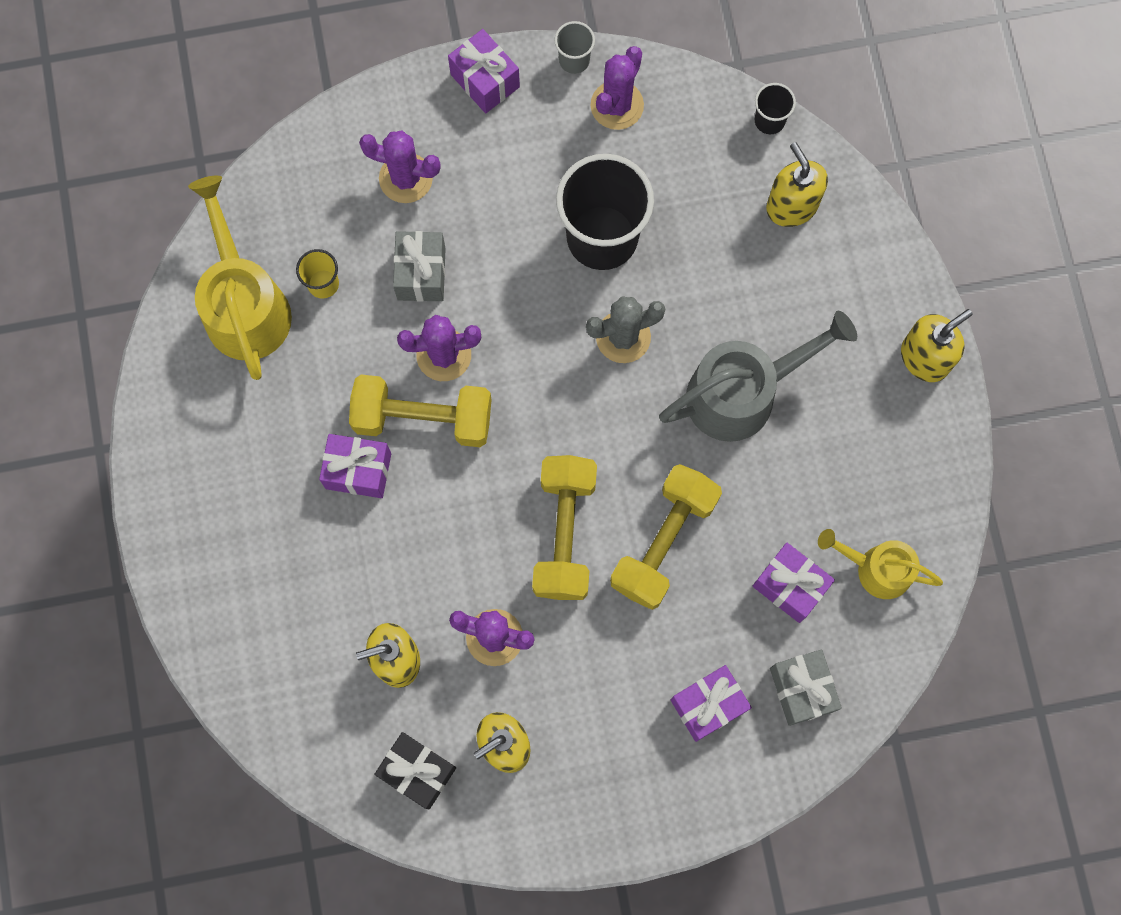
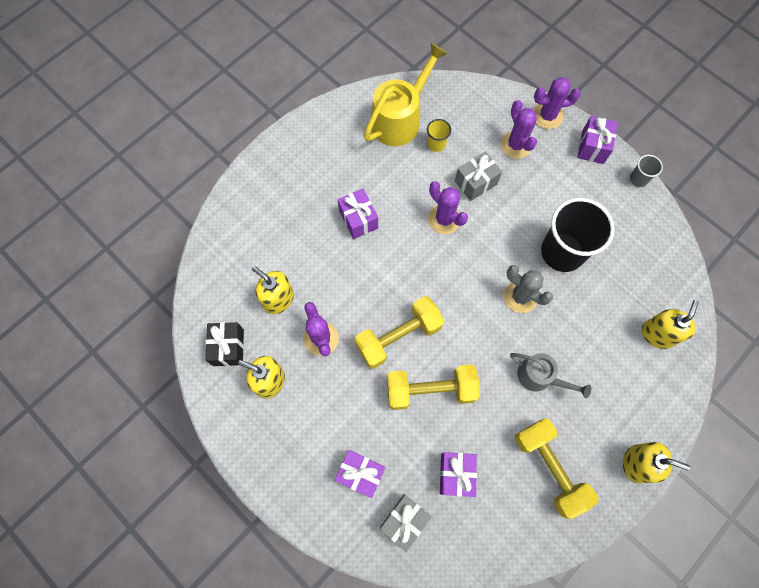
camera: 55 degrees right, 5 degrees down
(423, 418) = (406, 231): yellow dumbbell -> yellow dumbbell (549, 468)
(617, 105) = (634, 213): purple cactus -> purple cactus (547, 116)
(743, 392) = (540, 377): grey watering can -> grey watering can, size x0.61
(769, 120) = (692, 292): black cup -> none
(876, 568) = (500, 517): yellow watering can -> none

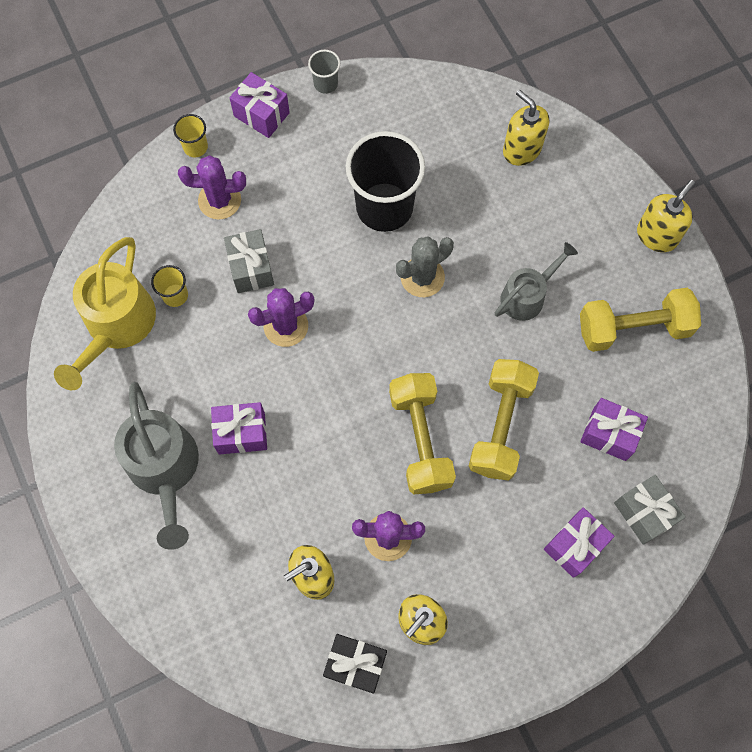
camera: 70 degrees left, 0 degrees up
(316, 183) = (165, 470): none -> grey watering can
(400, 118) = (116, 326): yellow watering can -> yellow watering can turned 135 degrees counterclockwise
(547, 116) = (195, 147): purple cactus -> yellow cup

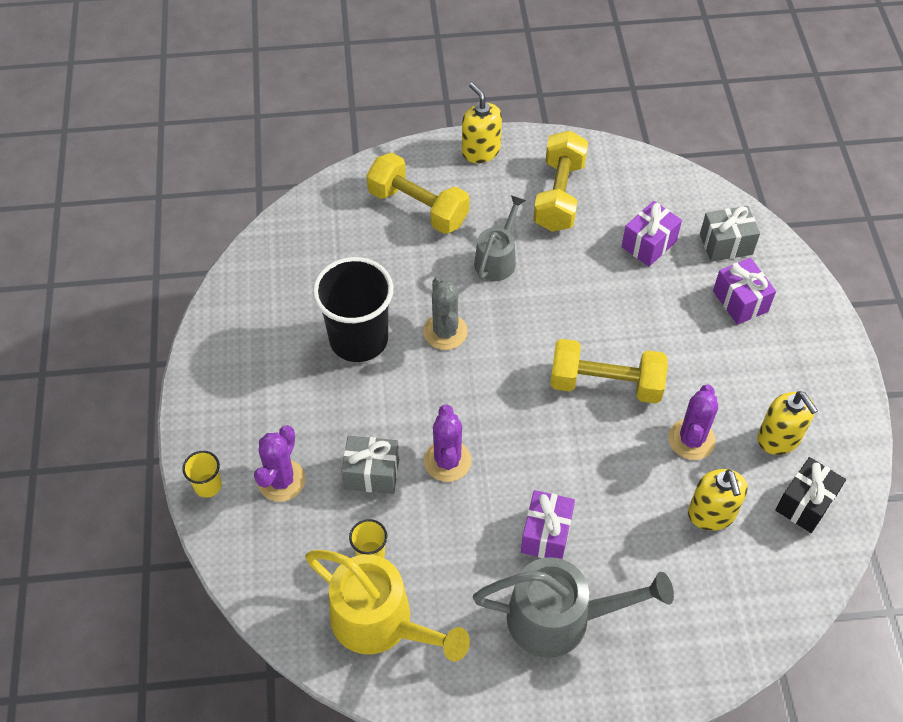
camera: 70 degrees left, 15 degrees down
(261, 114) = (202, 413): purple gift -> none
(325, 84) = (199, 347): grey cup -> none
(500, 425) = (614, 318): yellow dumbbell -> yellow dumbbell (418, 207)
(521, 149) = (352, 216): yellow soap dispenser -> none
(527, 295) = (497, 258): grey watering can -> grey watering can turned 45 degrees clockwise

